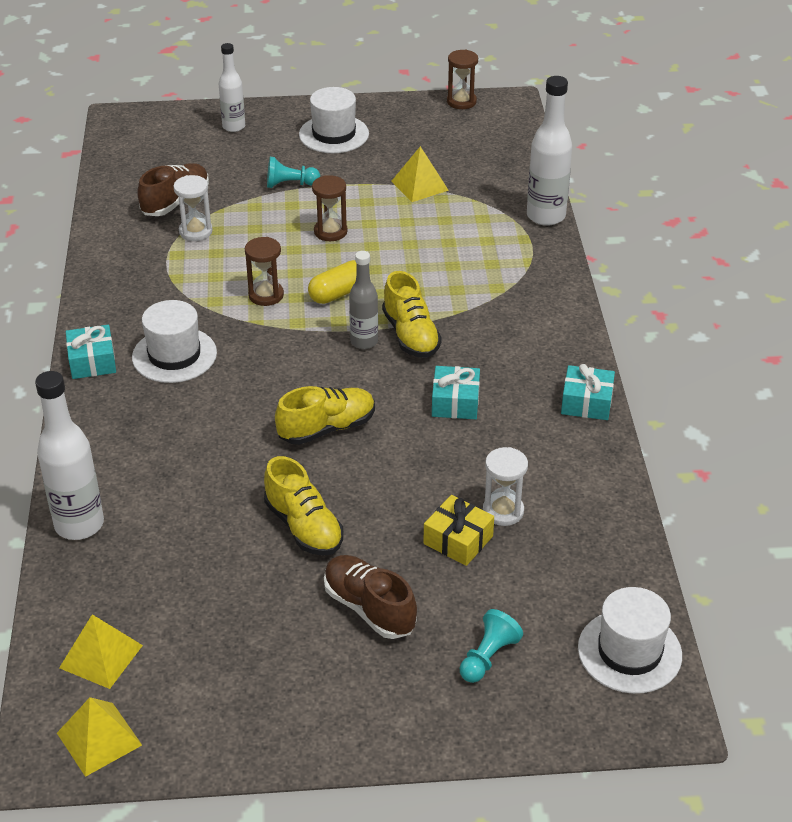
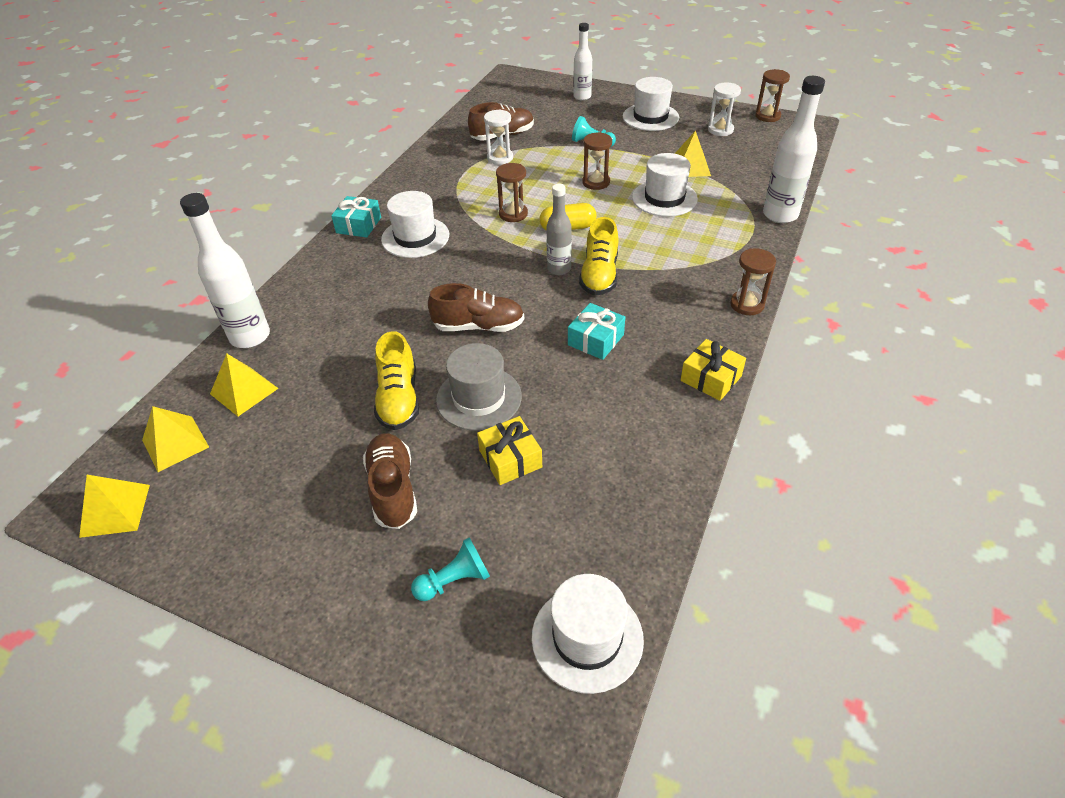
camera: 30 degrees right, 5 degrees up
(128, 580) = (244, 391): none -> yellow pyramid
(327, 428) = (478, 326): yellow shoe -> brown shoe
(384, 497) = (479, 398): none -> grey hat
(417, 230) = (664, 198): none -> white hat
(503, 511) = (567, 448): white hourglass -> white hourglass (720, 130)
(573, 320) = (747, 304): none -> brown hourglass
(586, 402) = (711, 378): turquoise gift -> yellow gift

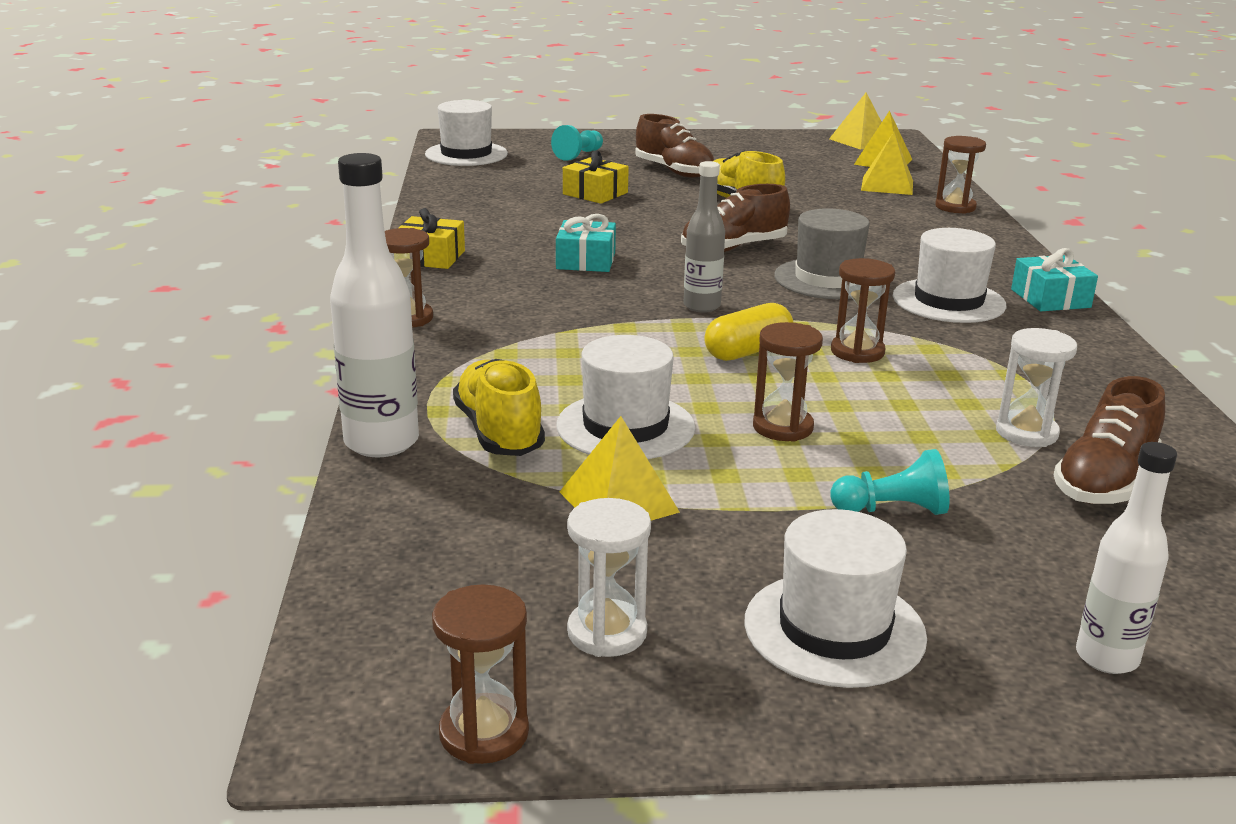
camera: 150 degrees right, 20 degrees down
(250, 337) = (955, 207): white bottle -> brown hourglass
(479, 398) = (665, 212): grey hat -> grey hat (827, 279)
(599, 275) = (638, 310): yellow shoe -> yellow shoe (499, 432)

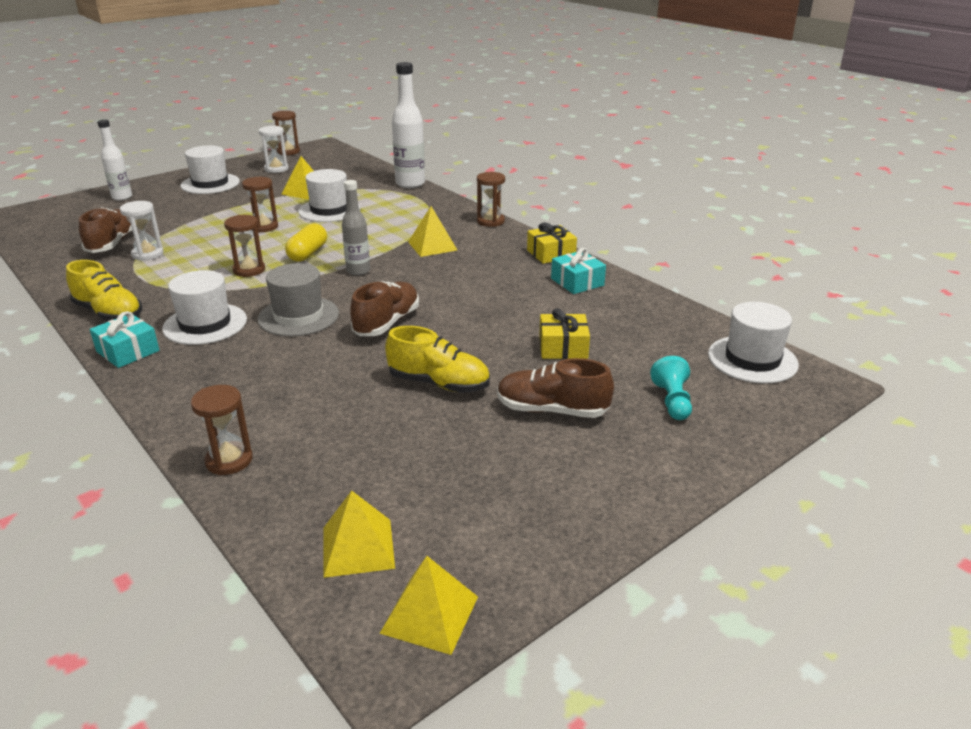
camera: 145 degrees right, 5 degrees up
(499, 432) = (375, 196): yellow shoe -> yellow shoe (109, 313)
(586, 261) = (465, 280): turquoise gift -> turquoise gift (577, 282)
(887, 185) = (322, 479): yellow pyramid -> yellow pyramid (432, 246)
(892, 510) = (203, 213): turquoise pawn -> none

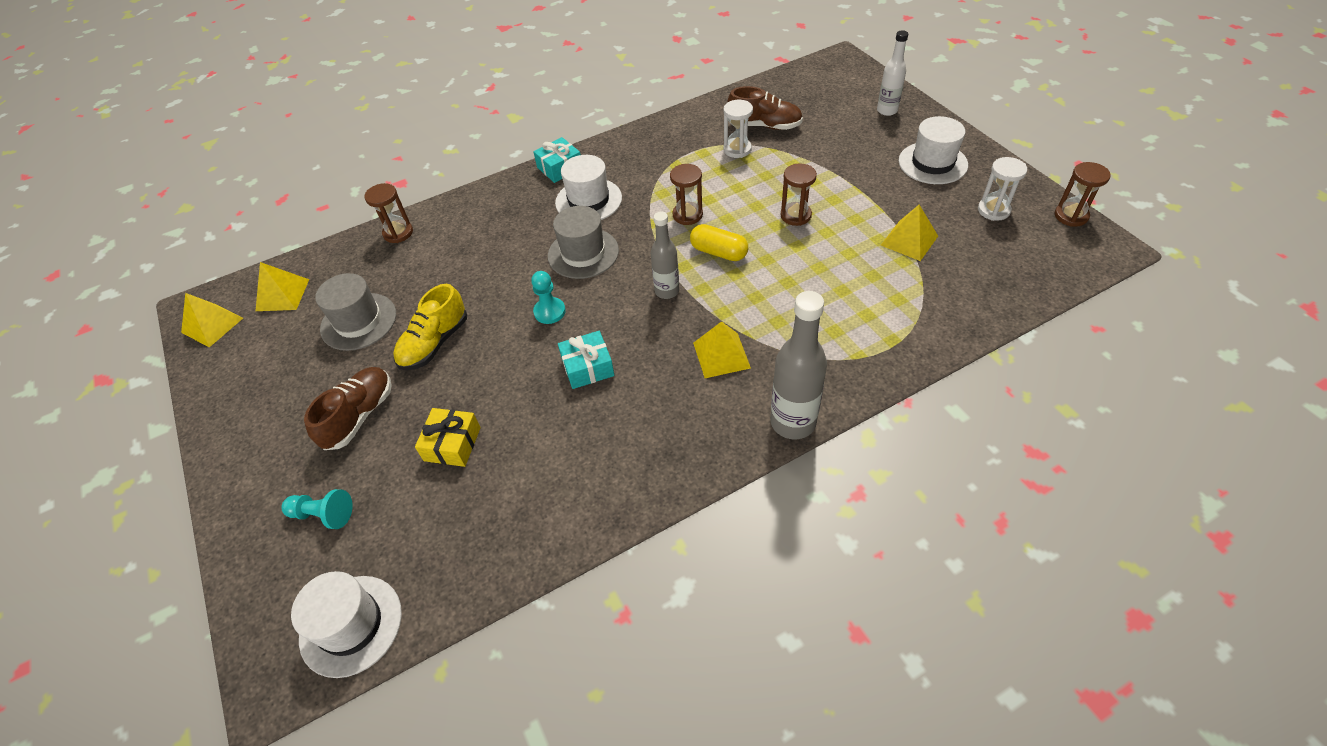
camera: 105 degrees right, 20 degrees up
(109, 313) = (624, 148): yellow shoe -> none
(329, 210) = (842, 264): white hat -> none
(387, 323) = (549, 312): brown shoe -> turquoise pawn
(410, 184) = (943, 342): white bottle -> none
(410, 450) = (358, 321): none -> grey hat
(490, 221) = (793, 422): brown hourglass -> grey bottle
(551, 253) = (675, 475): yellow gift -> none
(577, 282) = (588, 488): turquoise gift -> turquoise gift (587, 367)

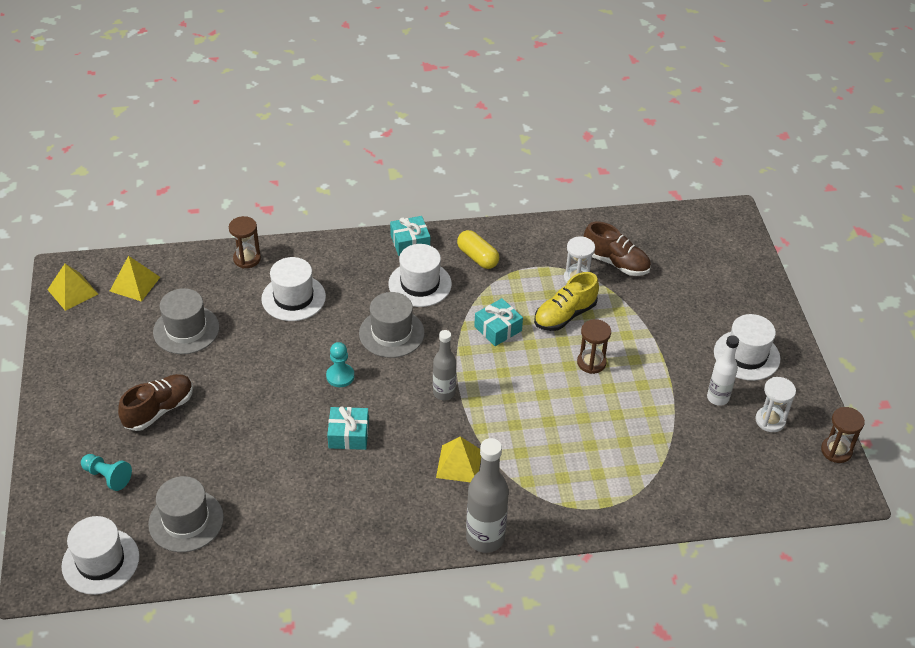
camera: 15 degrees right, 5 degrees down
(434, 343) = (238, 370): yellow shoe -> yellow shoe (565, 315)
(441, 532) = (186, 521): none -> grey hat
(452, 444) = (219, 458): yellow gift -> none
(464, 253) = (293, 298): none -> white hat
(687, 215) = (498, 328): brown hourglass -> turquoise gift
(718, 252) = (506, 373): yellow capsule -> yellow capsule (477, 257)
(887, 110) = (739, 286): white bottle -> white bottle (717, 398)
(909, 240) = (676, 421): yellow pyramid -> none

